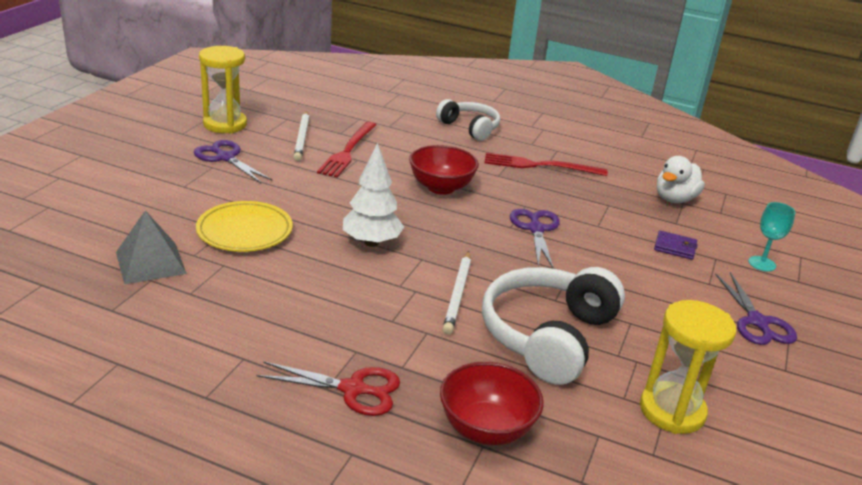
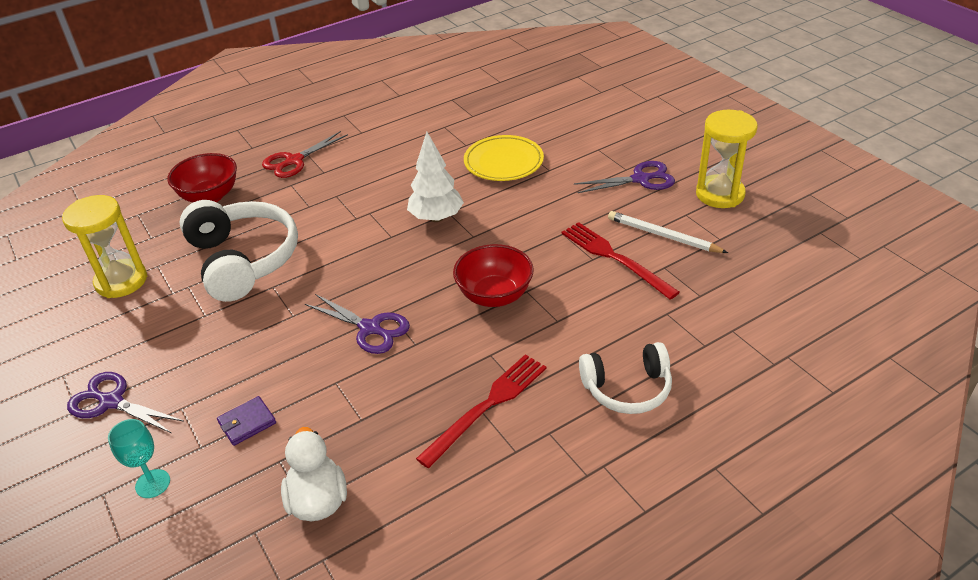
camera: 130 degrees right, 10 degrees up
(151, 263) = (493, 118): grey pyramid -> none
(457, 294) = (331, 236): white pencil -> none

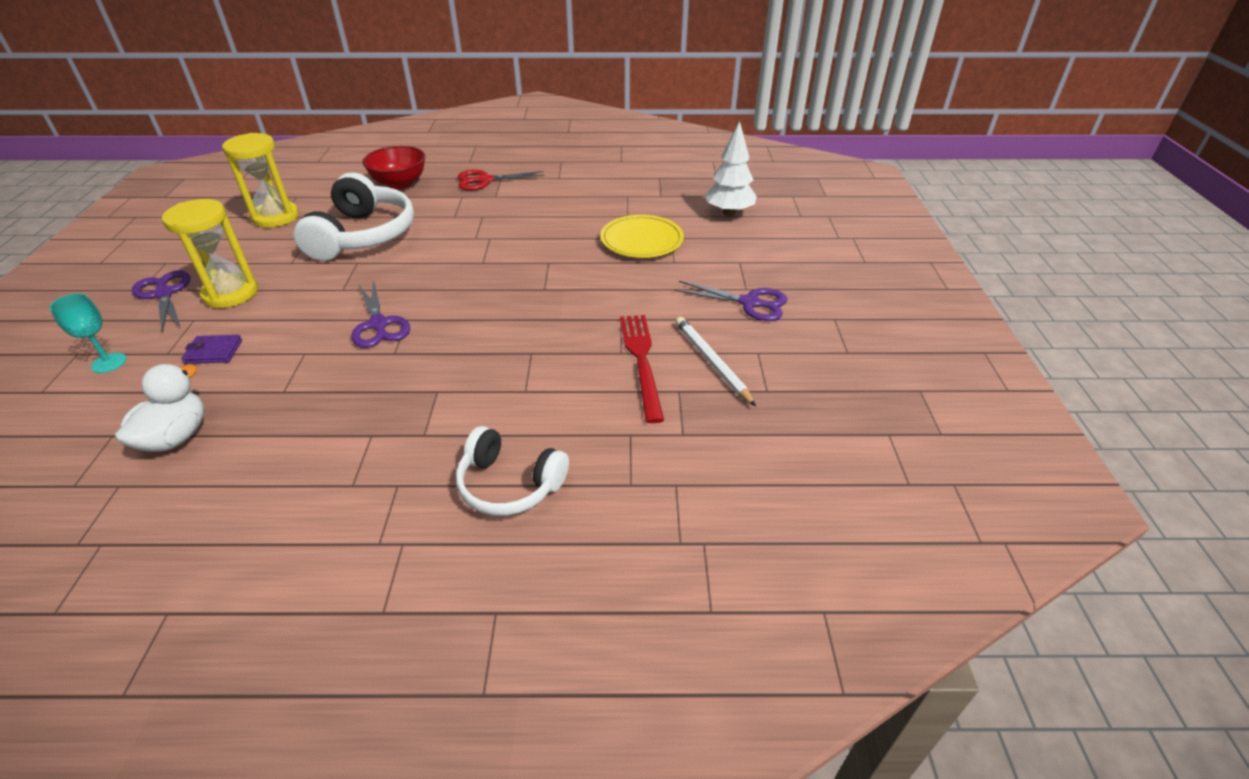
camera: 30 degrees right, 0 degrees up
(436, 218) = (533, 262): white tree -> white tree (729, 213)
(487, 406) = (379, 433): red fork -> none
(494, 296) = (500, 344): red bowl -> none
(720, 194) = (815, 349): yellow hourglass -> yellow hourglass (230, 293)

